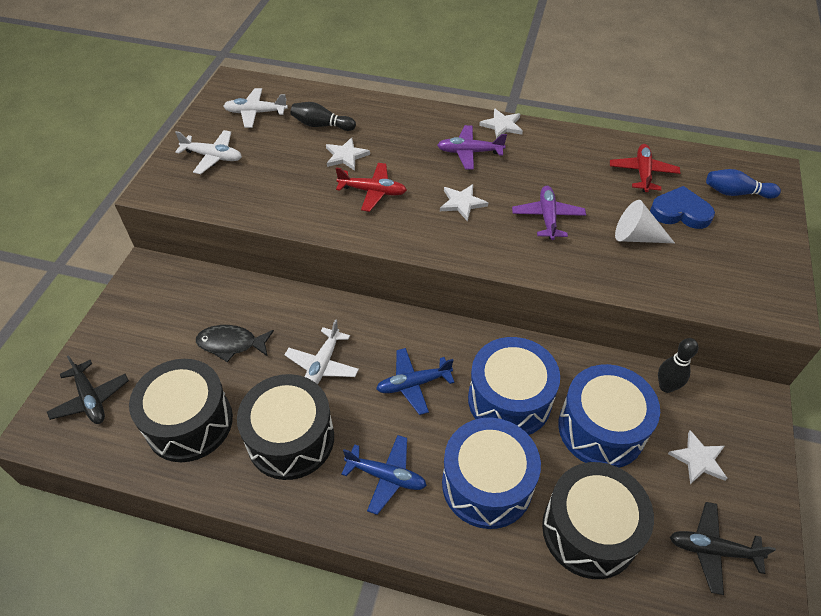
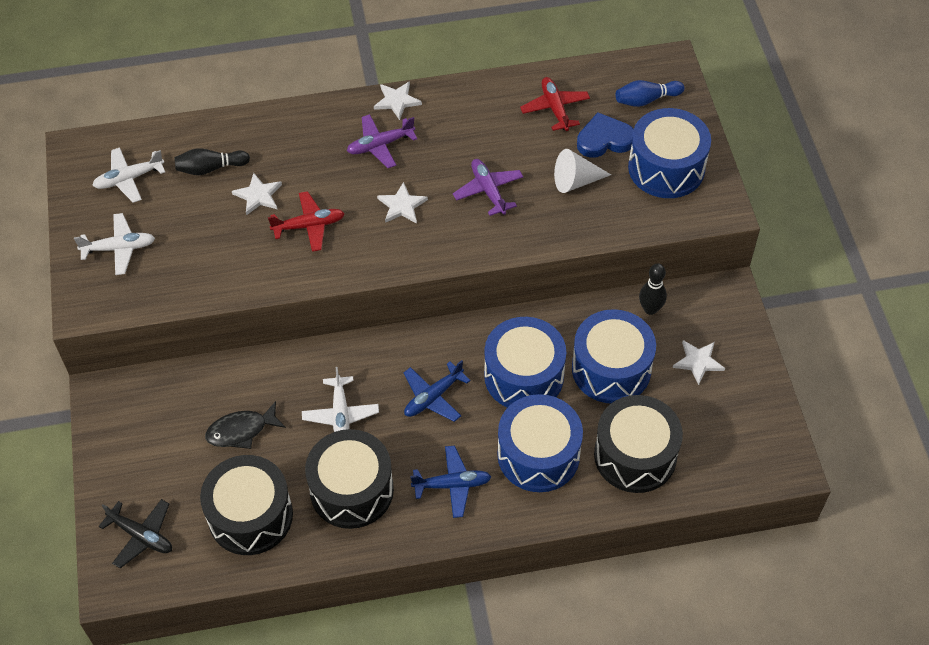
camera: 25 degrees left, 5 degrees up
(712, 550) = (732, 429): black plane -> none
(735, 255) = (666, 168): none -> blue drum

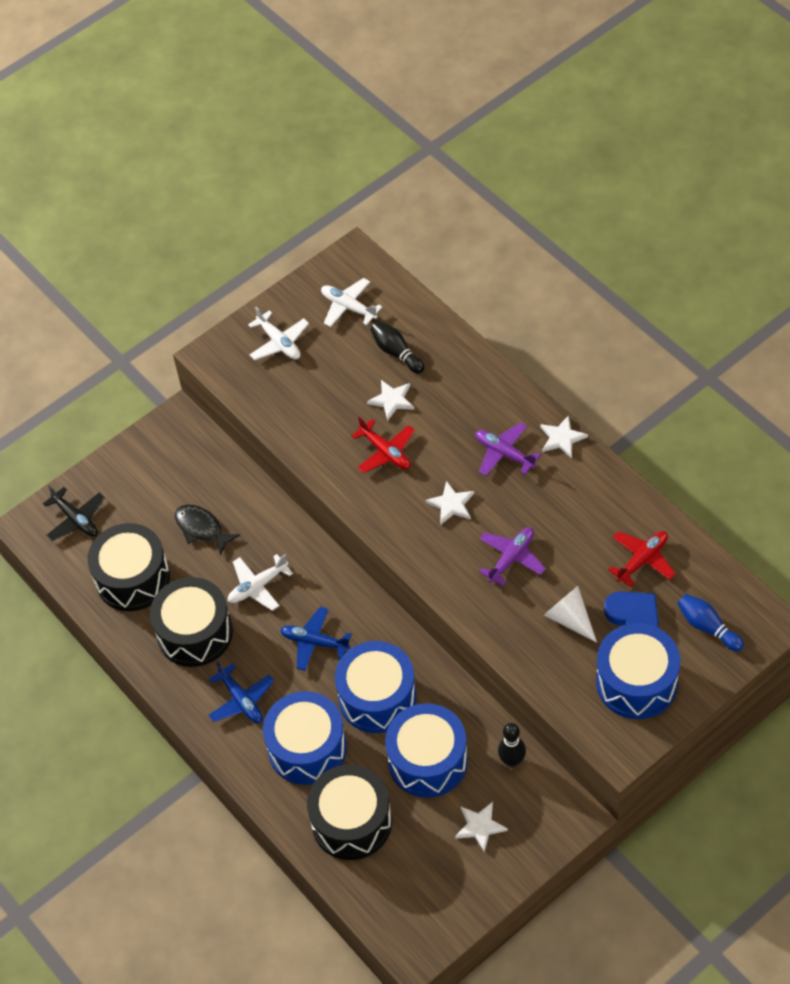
camera: 65 degrees right, 0 degrees up
(141, 536) = (76, 519): black plane -> black plane turned 45 degrees counterclockwise

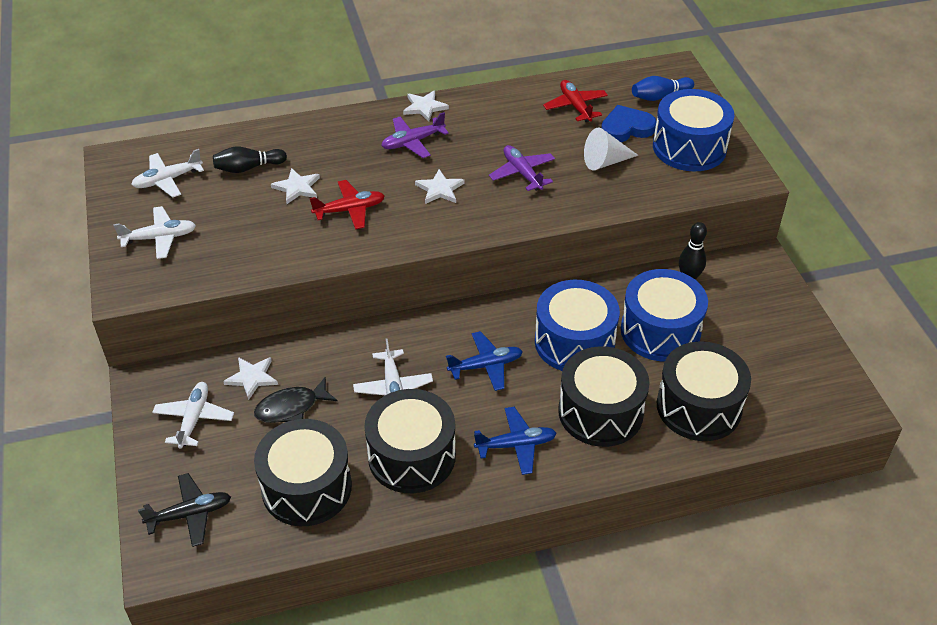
camera: 70 degrees left, 10 degrees down
(159, 472) = (194, 419): none -> white plane
(307, 748) = (600, 412): blue drum -> black drum
(314, 642) = (486, 366): blue plane -> blue plane turned 150 degrees counterclockwise
(480, 826) = (744, 320): white star -> white star (252, 378)

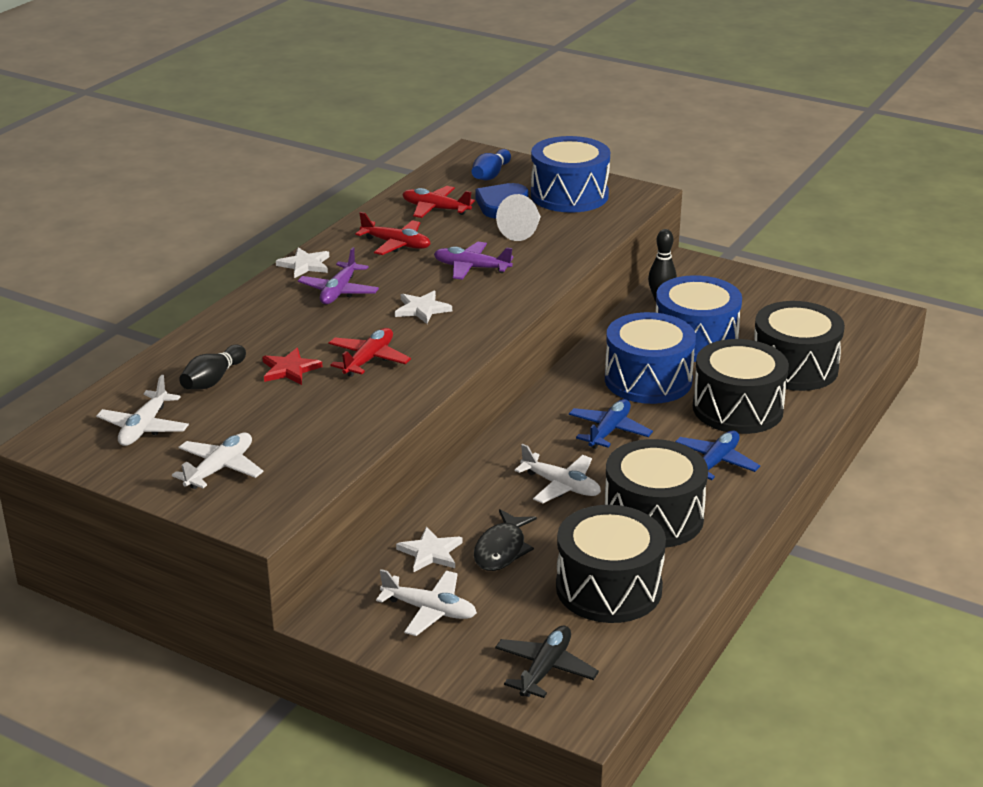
camera: 45 degrees left, 15 degrees down
(194, 419) = (429, 610): white plane -> white plane turned 150 degrees clockwise
(297, 187) = (289, 369): white star -> red star
(504, 123) = (396, 244): none -> red plane

